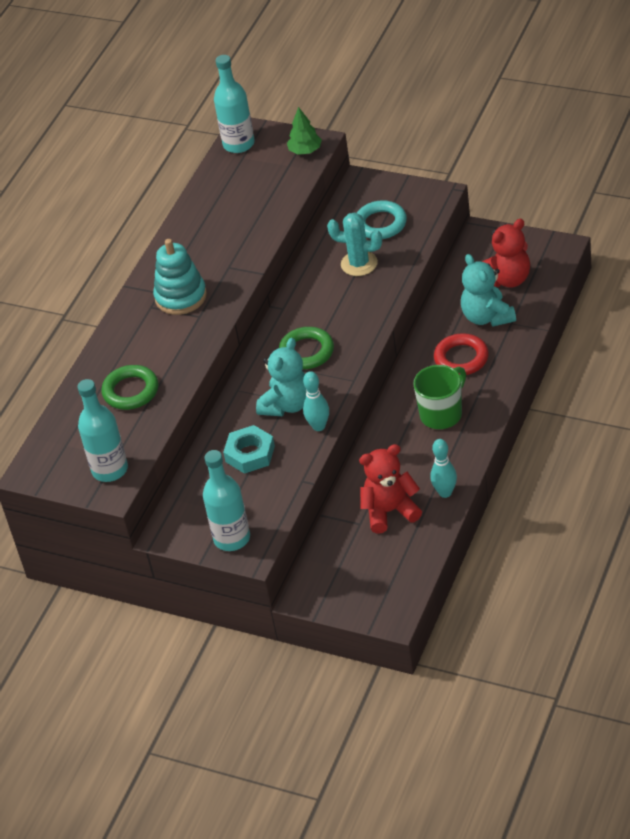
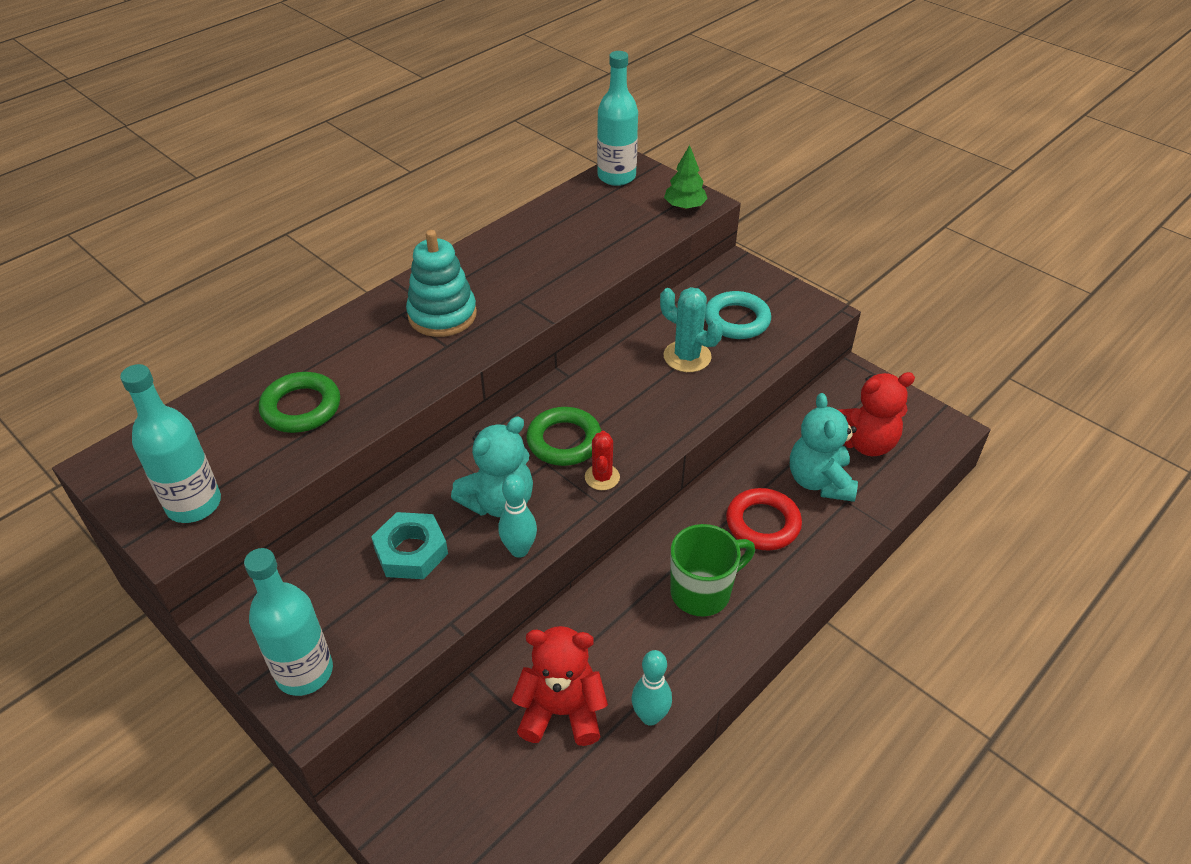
camera: 15 degrees right, 0 degrees up
(346, 364) = (602, 477): none -> red cactus

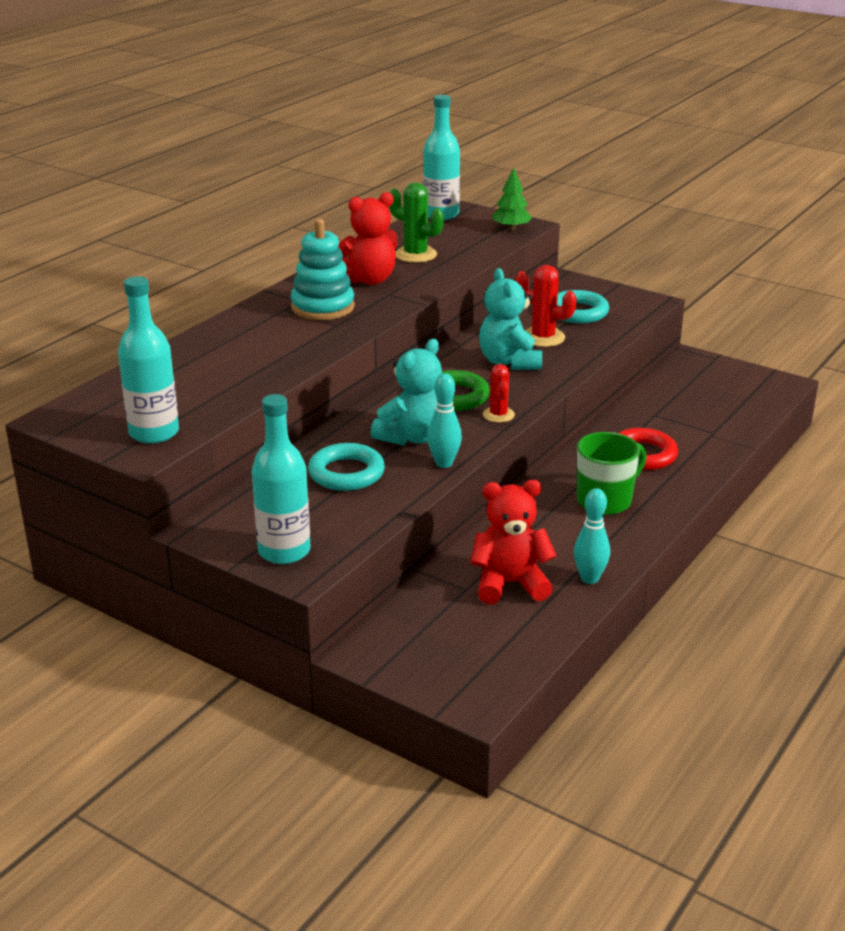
camera: 10 degrees left, 15 degrees down
(301, 407) = (222, 370): green ring -> none
(411, 551) = (346, 473): turquoise nut -> turquoise ring
(568, 239) = (415, 255): none -> green cactus
(687, 356) = (543, 337): turquoise cactus -> red cactus
(819, 481) = (682, 425): turquoise teddy bear -> turquoise teddy bear (509, 362)
(865, 443) = (713, 398): red teddy bear -> red teddy bear (369, 280)

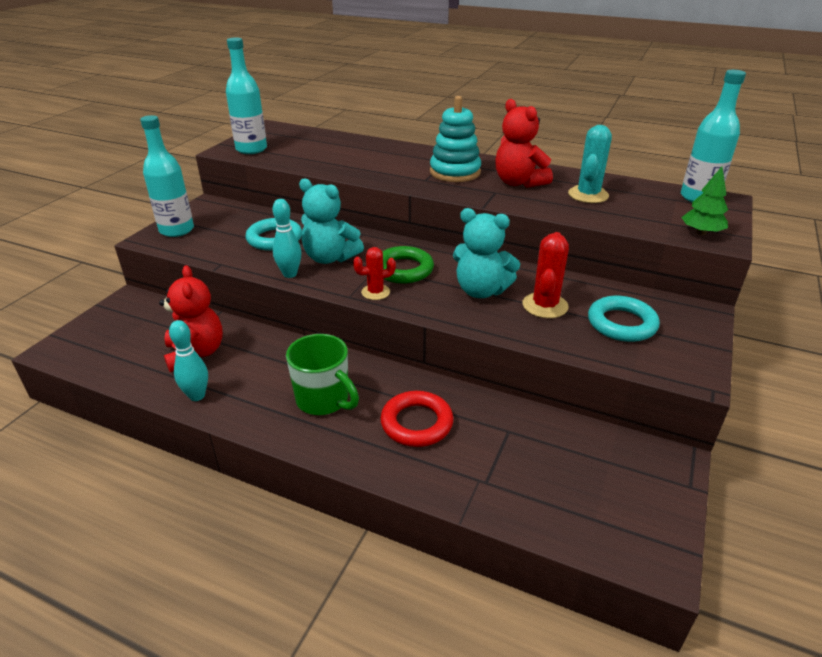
camera: 80 degrees right, 5 degrees up
(415, 255) = (588, 195): green cactus -> turquoise cactus
(509, 362) = (481, 291): turquoise teddy bear -> turquoise teddy bear turned 135 degrees counterclockwise

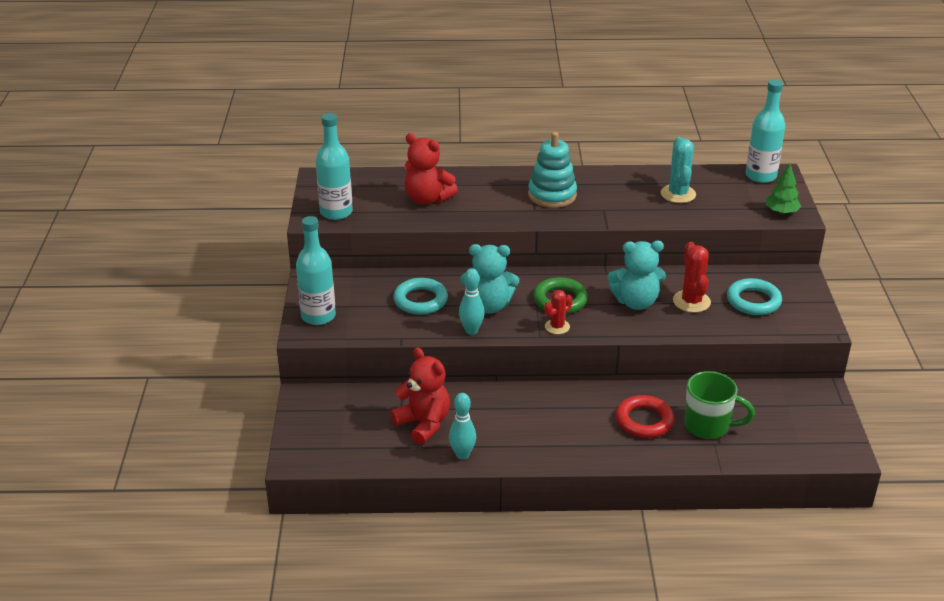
camera: 25 degrees left, 0 degrees up
(324, 400) = (563, 426): green mug -> green mug (708, 426)
(518, 182) = (614, 194): red teddy bear -> red teddy bear (427, 199)

